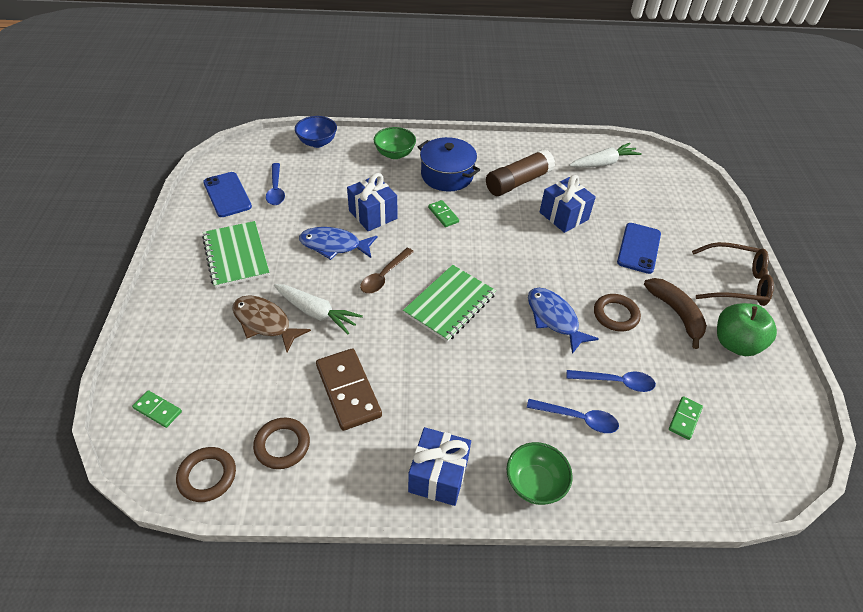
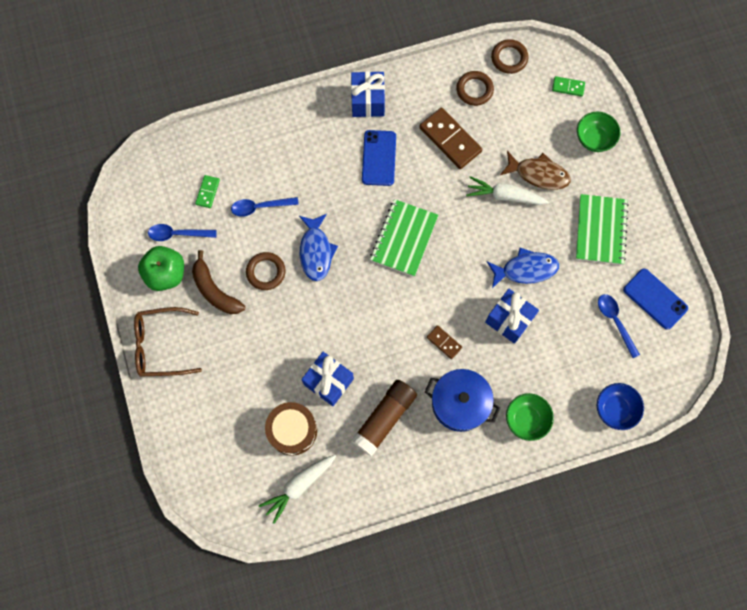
camera: 165 degrees right, 25 degrees up
(236, 256) = (600, 230): green notebook -> green notebook turned 45 degrees clockwise
(384, 276) = (468, 249): brown spoon -> none
(443, 215) = (444, 342): green domino -> brown domino
(535, 483) = (305, 115): green bowl -> green bowl (594, 139)
(554, 318) = (316, 251): blue fish -> blue fish turned 45 degrees clockwise
(578, 419) = (284, 168): blue spoon -> blue spoon (177, 234)
(604, 194) = (292, 430): none -> brown drum
(638, 248) = (251, 360): blue phone -> blue phone (379, 158)

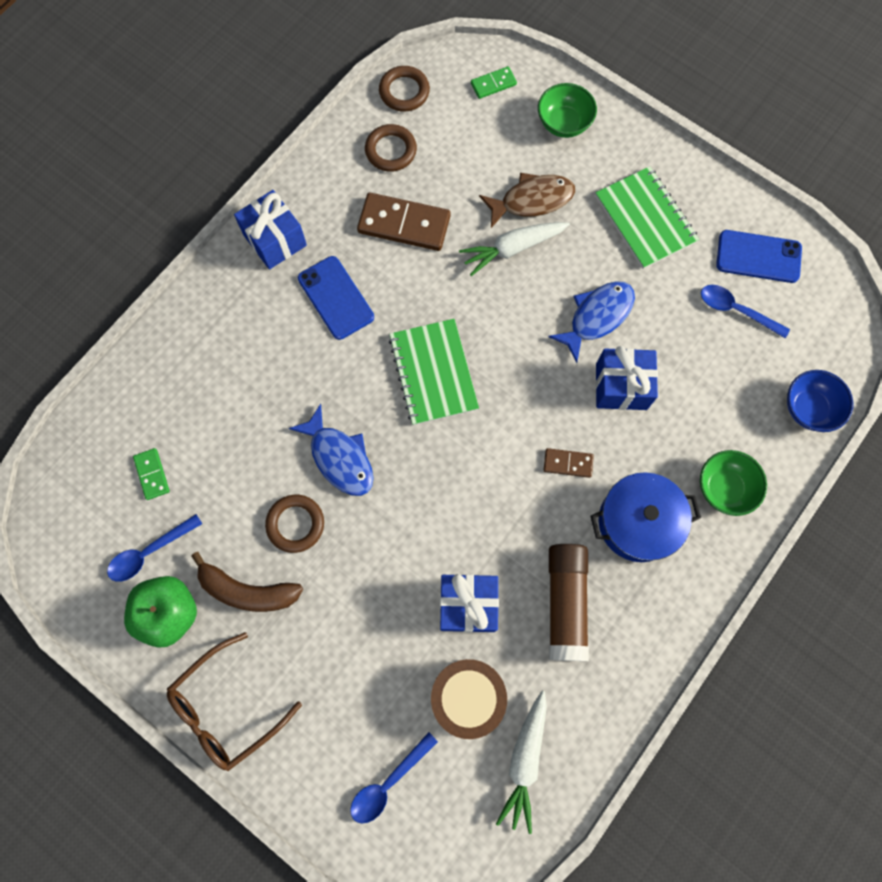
camera: 35 degrees left, 0 degrees up
(259, 207) = (231, 450): blue spoon -> blue spoon (388, 783)

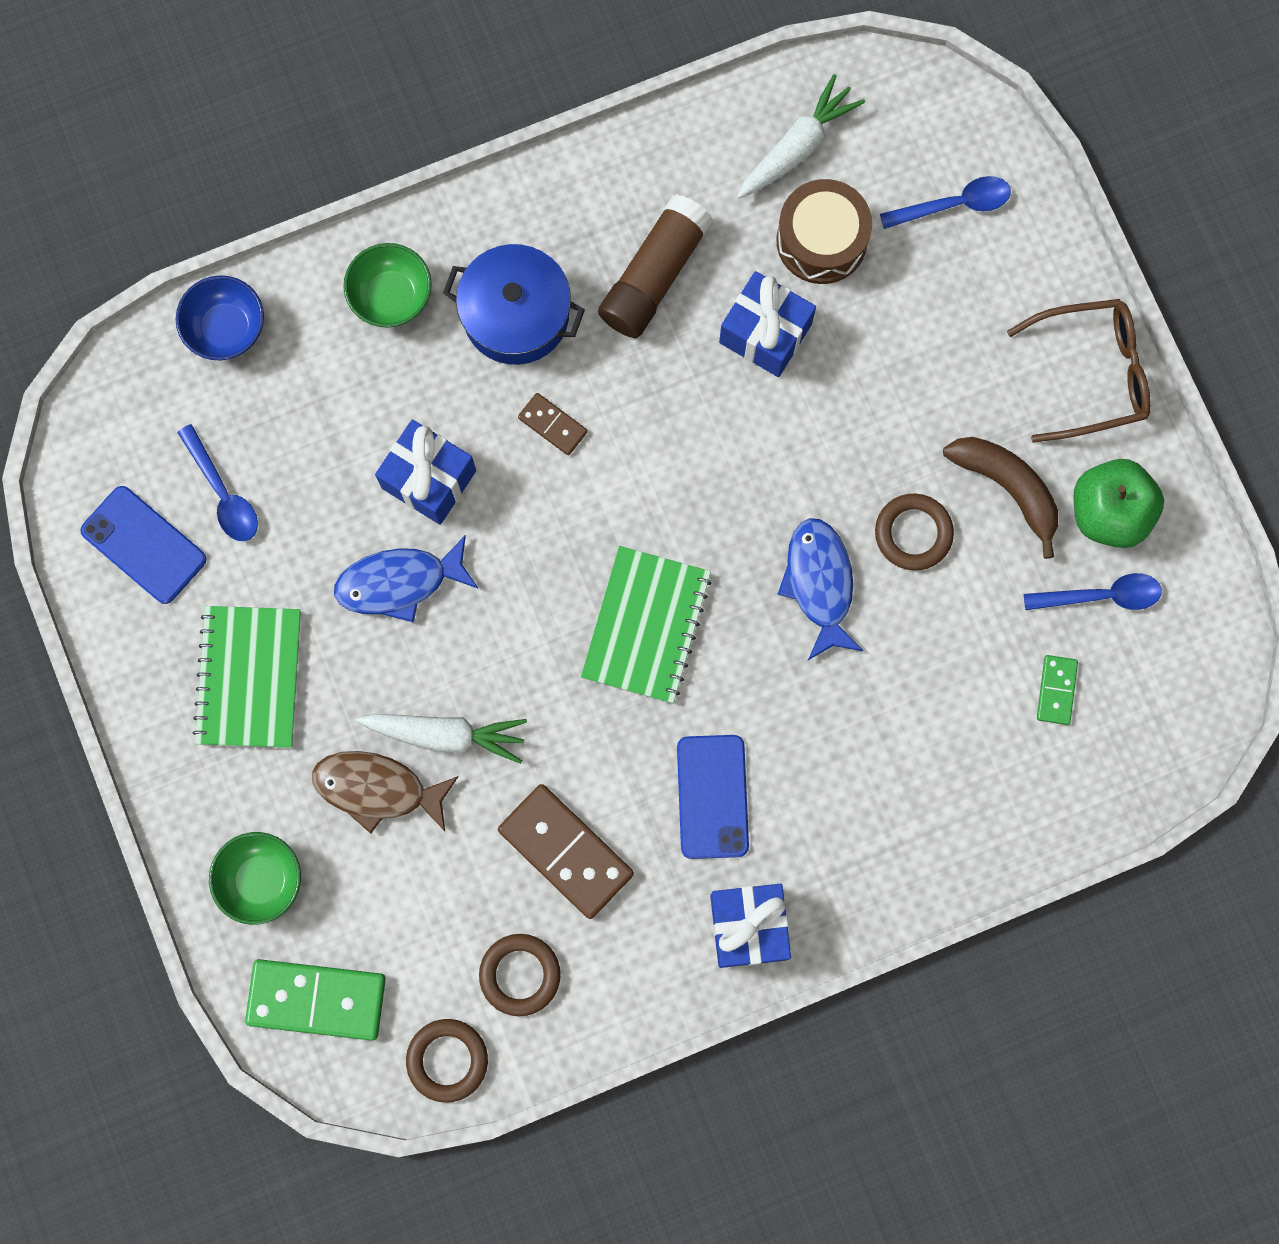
camera: 150 degrees left, 5 degrees up
(493, 84) = (317, 999): green domino -> green domino, size x1.94

